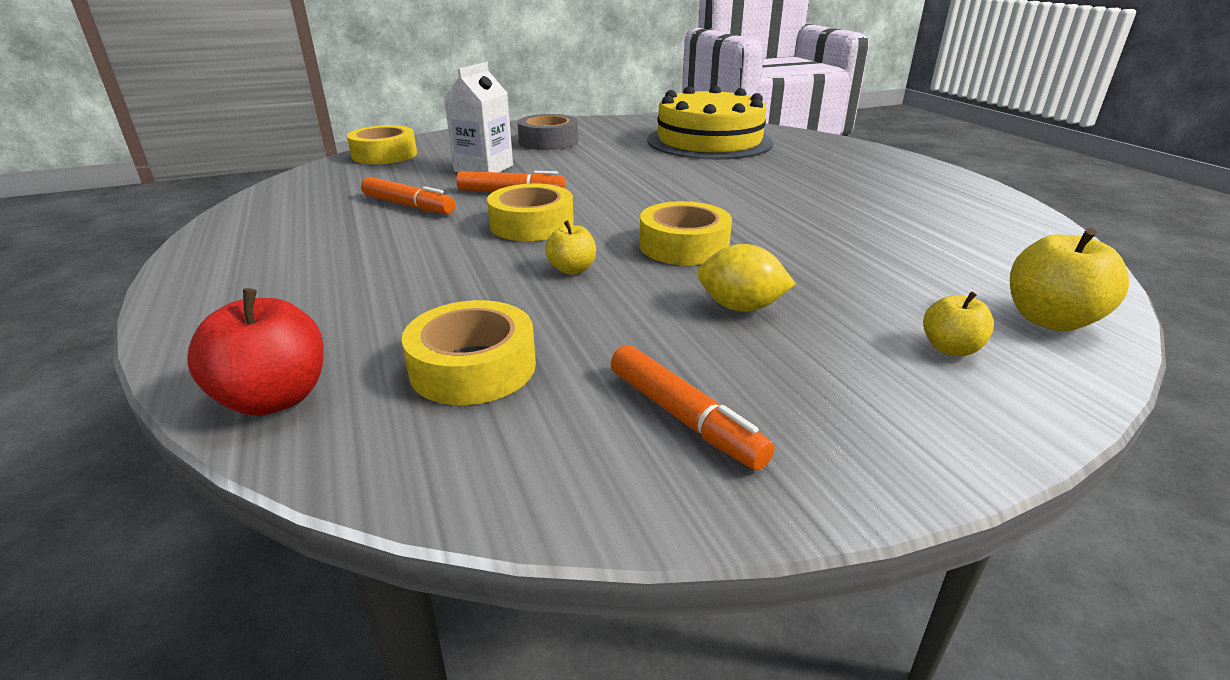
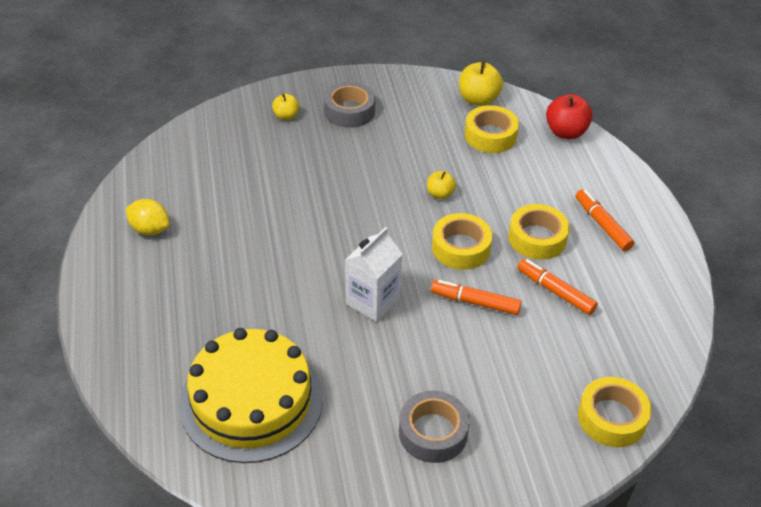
camera: 170 degrees left, 15 degrees up
(483, 168) = (502, 359): white carton -> white carton (372, 301)
(684, 246) = (367, 207): yellow tape -> yellow tape (537, 238)
(684, 417) = (412, 103): orange marker -> orange marker (602, 224)
(740, 307) = (361, 152): yellow lemon -> yellow lemon (150, 229)
(825, 377) = (349, 111): none -> grey tape
(1049, 320) = (224, 124): yellow apple -> yellow apple (478, 99)

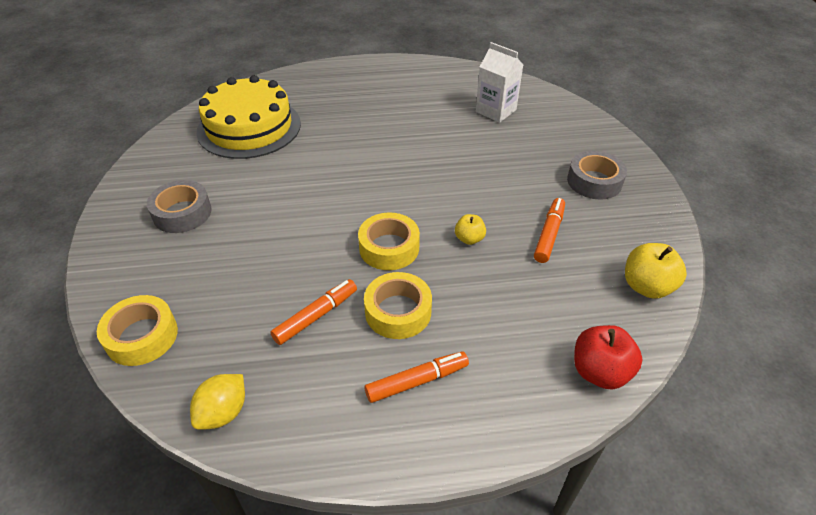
camera: 95 degrees right, 0 degrees up
(150, 229) = (424, 81): yellow lemon -> yellow lemon (223, 412)
(286, 116) = (575, 142): yellow apple -> none
(372, 301) = (330, 187): white carton -> white carton (495, 111)
(475, 302) = (314, 251): orange marker -> orange marker (549, 234)
(490, 135) = (576, 290): yellow tape -> none

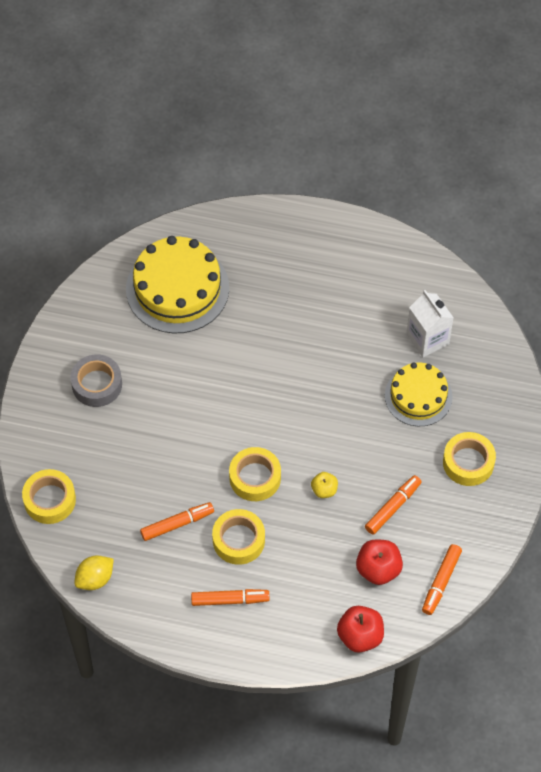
camera: 20 degrees right, 15 degrees up
(514, 147) = (418, 396): none -> yellow cake
(572, 294) = (378, 569): none -> red apple
(594, 181) = (468, 462): grey tape -> yellow tape
(646, 286) = (441, 582): yellow apple -> orange marker

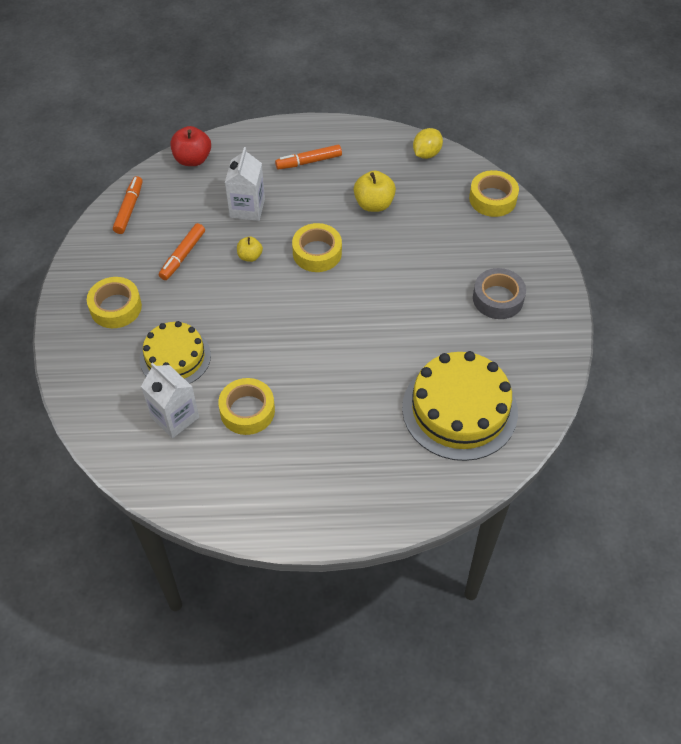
camera: 165 degrees right, 5 degrees down
(177, 524) = (374, 204): orange marker -> yellow apple
(238, 540) = (316, 203): yellow tape -> yellow tape (247, 411)
(313, 552) = (247, 208): none -> white carton
(378, 569) = (186, 207): red apple -> none

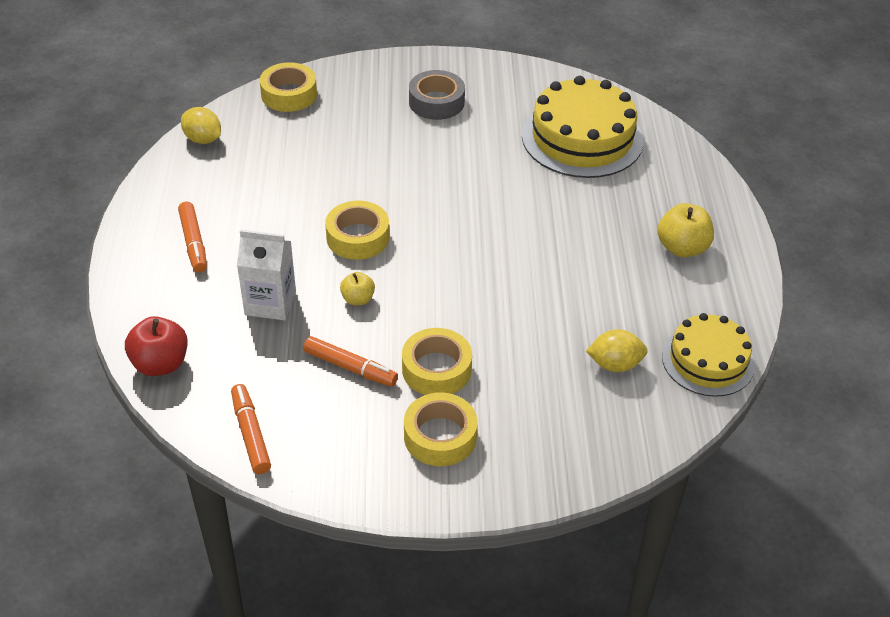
camera: 90 degrees left, 10 degrees down
(129, 209) = (251, 434): orange marker -> orange marker turned 60 degrees clockwise
(175, 357) = (523, 368): yellow cake -> yellow cake (708, 360)
(175, 417) = (615, 364): white carton -> yellow lemon
(247, 411) = (599, 299): yellow tape -> yellow tape (436, 369)
(374, 204) = (282, 186): yellow apple -> yellow apple (682, 248)

